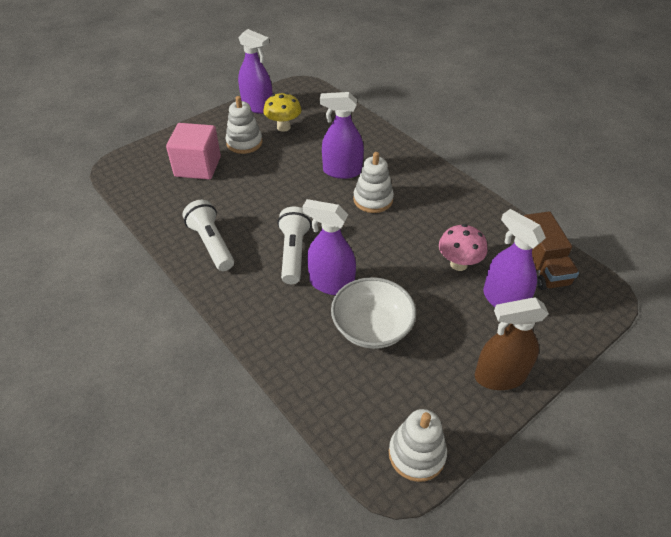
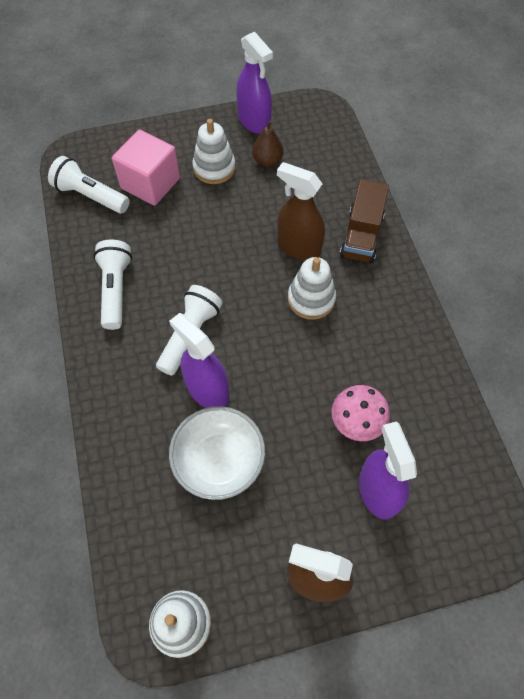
camera: 25 degrees right, 15 degrees up
(150, 189) = (90, 196): none -> white flashlight
(283, 127) = (267, 161): yellow mushroom -> brown pear
(342, 171) = (298, 247): purple spray bottle -> brown spray bottle
(541, 265) = (451, 466): brown truck -> brown truck (361, 235)

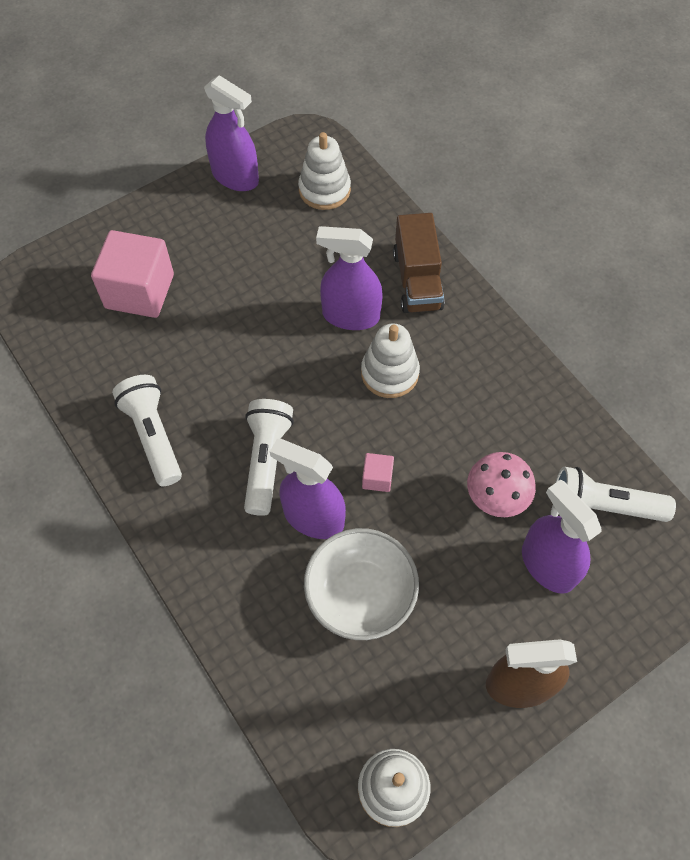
camera: 20 degrees left, 0 degrees up
(90, 196) = (70, 329): white flashlight -> white flashlight (603, 506)
(214, 168) = (210, 249): white stacking toy -> white stacking toy (324, 190)
(267, 161) = (271, 222): brown pear -> none
(268, 376) = (377, 478): none -> pink cube
(298, 247) = (350, 315): brown spray bottle -> purple spray bottle

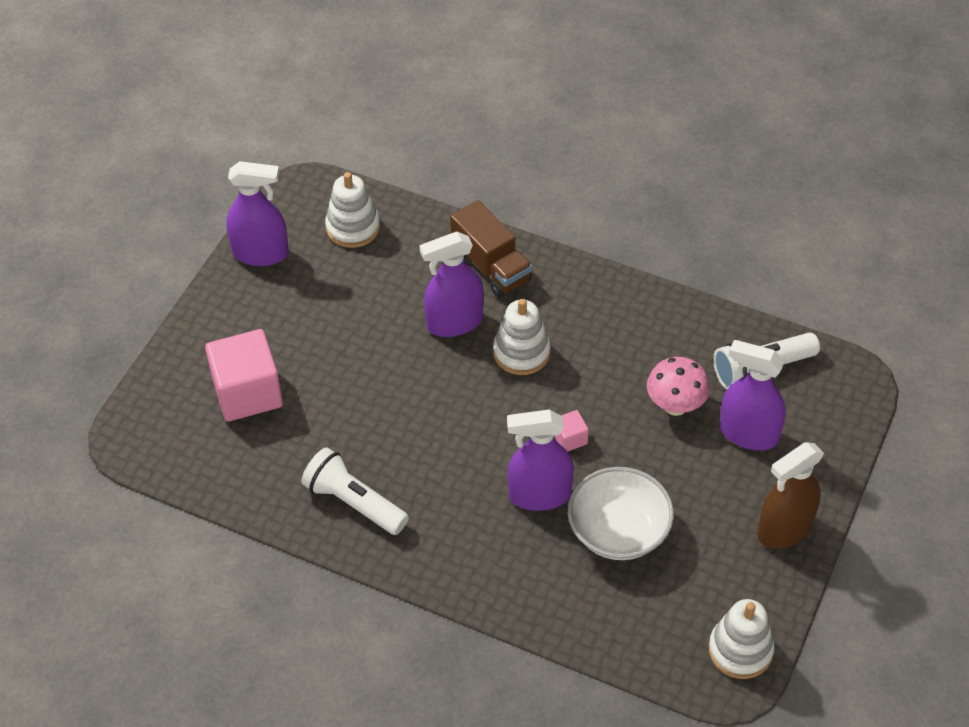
camera: 30 degrees left, 10 degrees down
(266, 460) = (467, 472): white flashlight -> none

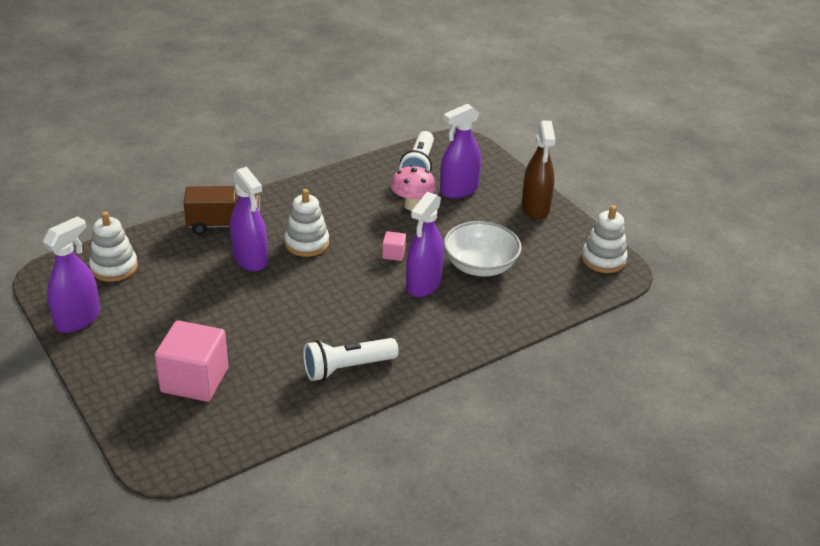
camera: 60 degrees left, 15 degrees down
(454, 322) = (250, 259): purple spray bottle -> purple spray bottle turned 45 degrees counterclockwise

